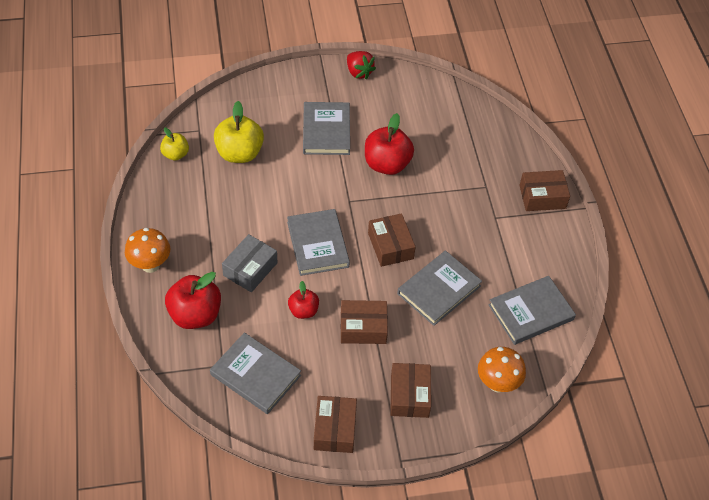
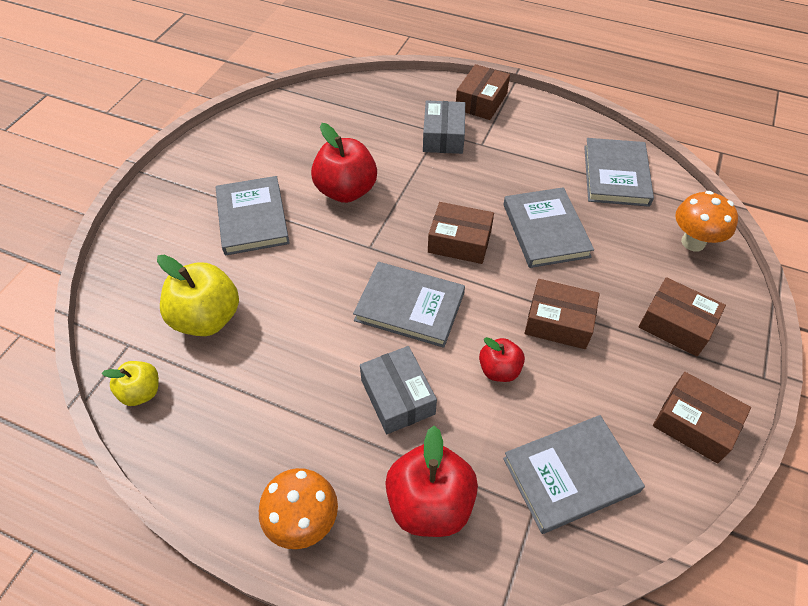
camera: 55 degrees left, 0 degrees up
(326, 131) = (252, 218): grey book -> grey book turned 45 degrees clockwise
(359, 72) = (199, 152): red strawberry -> none
(363, 328) = (558, 322): brown box -> brown box turned 75 degrees clockwise
(484, 192) = (443, 136): none -> grey box

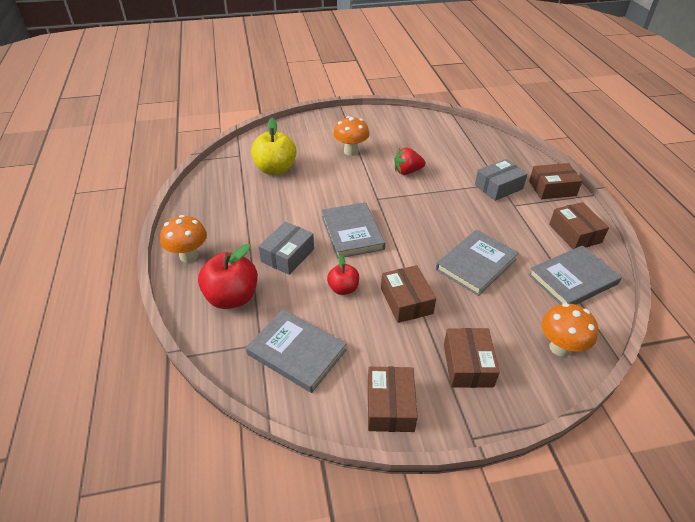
camera: 55 degrees right, 10 degrees down
(141, 392) = (218, 172): yellow apple -> none
(252, 218) = (351, 151): grey book -> orange mushroom
(346, 191) = (407, 171): red apple -> red strawberry
(459, 241) = (421, 231): brown box -> brown box (575, 233)

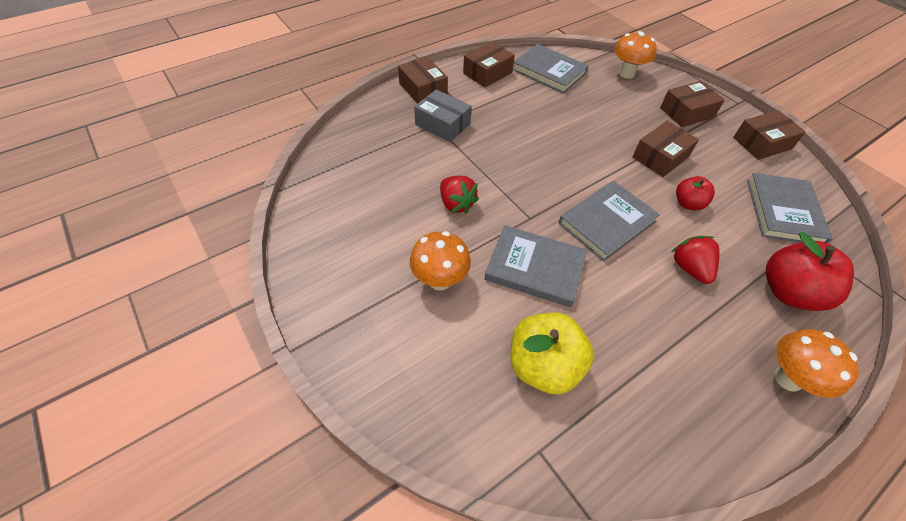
camera: 115 degrees left, 10 degrees up
(287, 255) = (690, 268): grey box -> red strawberry
(476, 264) = (576, 123): grey book -> grey book (535, 268)

